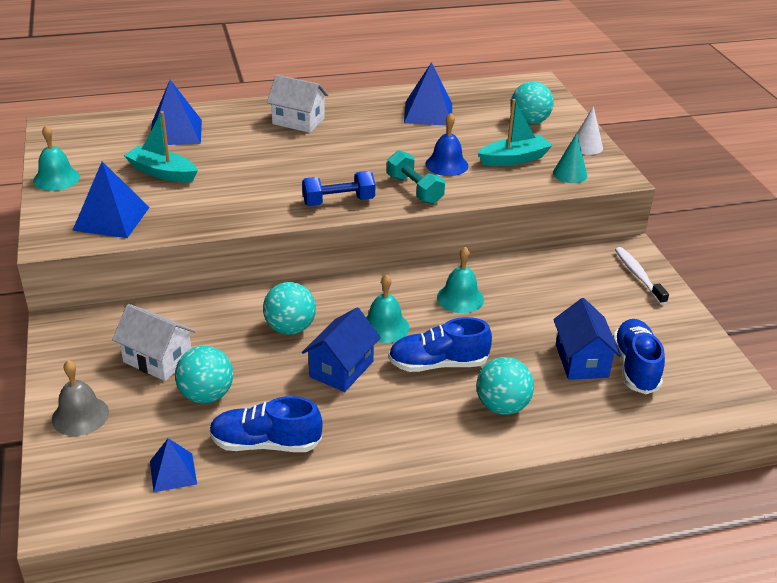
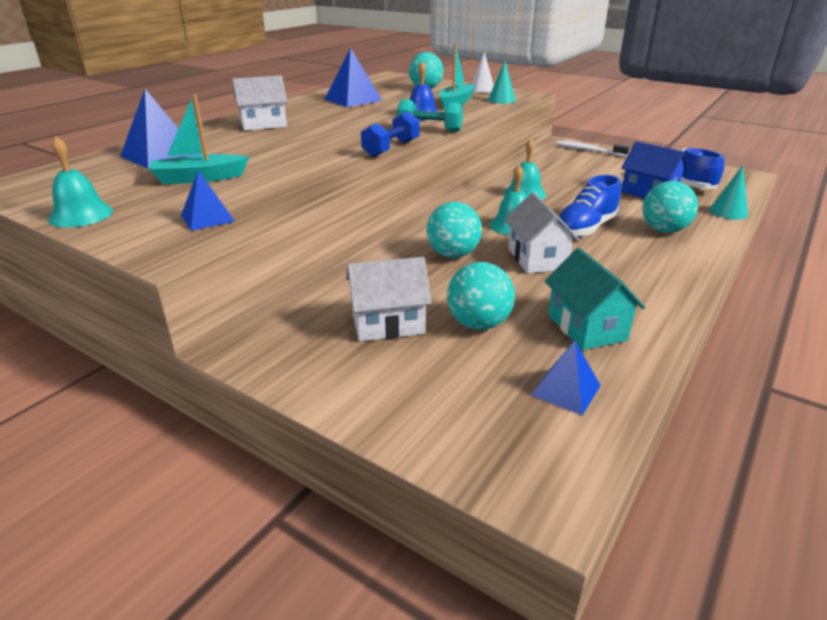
camera: 40 degrees left, 5 degrees down
(80, 415) = (398, 403): grey bell -> none
(111, 218) = (207, 218): blue pyramid -> blue pyramid, size x0.60
(265, 443) = (586, 327): blue shoe -> turquoise house
(341, 369) = (537, 259): blue house -> white house
(612, 426) = (728, 212): none -> turquoise cone

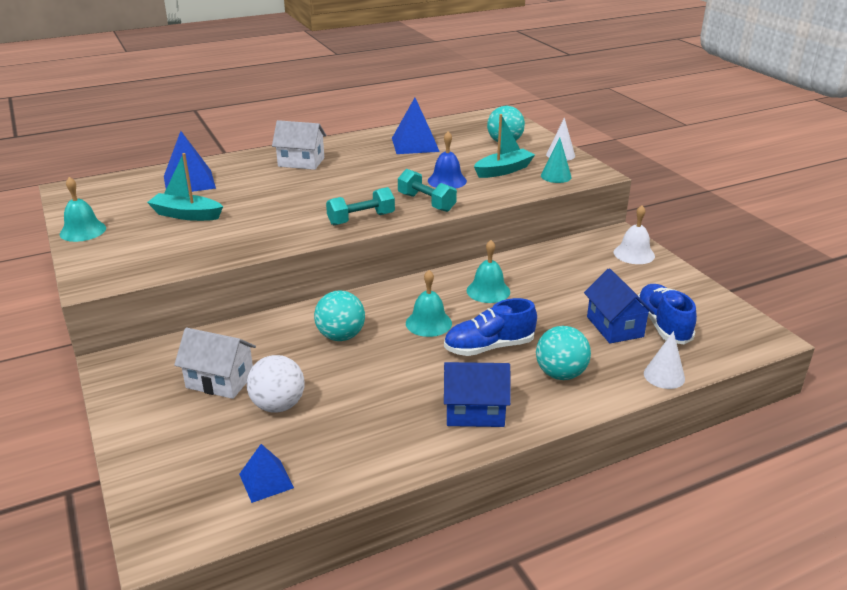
camera: 30 degrees right, 0 degrees up
(207, 218) = (148, 257): blue pyramid -> none
(391, 149) = (361, 219): blue dumbbell -> turquoise dumbbell
(478, 324) = (278, 405): turquoise ball -> white ball
(537, 259) = (401, 364): white house -> none
(586, 327) = (350, 440): turquoise house -> none
(588, 150) = (634, 254): white toothbrush -> white bell
(648, 273) = (475, 412): none -> blue house
(728, 212) = (664, 376): turquoise cone -> white cone

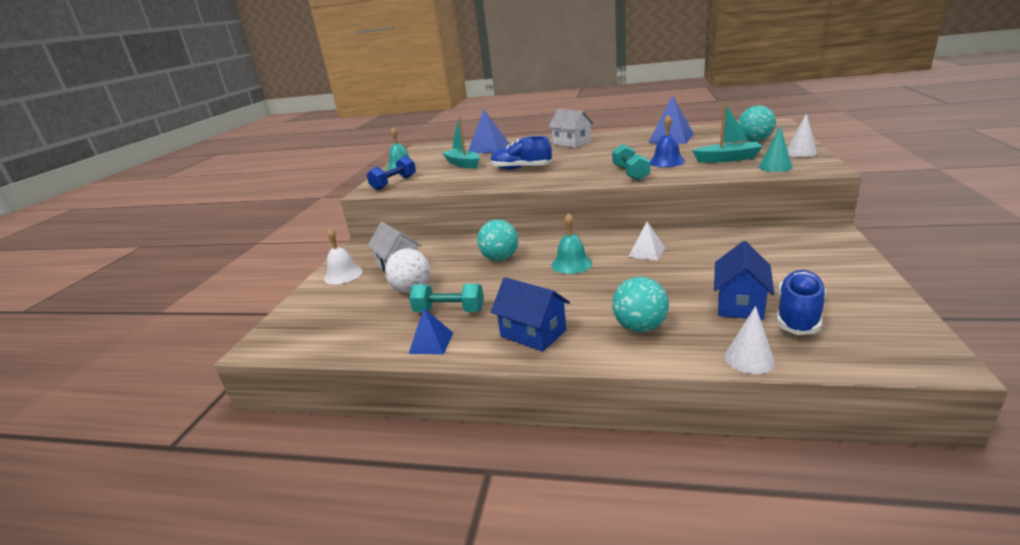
camera: 40 degrees right, 5 degrees down
(117, 263) = (394, 183): none -> blue dumbbell
(266, 481) = (350, 331): blue pyramid -> blue pyramid (431, 343)
(361, 219) = (567, 178): turquoise dumbbell -> turquoise dumbbell (449, 311)
(488, 291) = (646, 252): turquoise bell -> white pyramid
(489, 347) = (599, 291): blue shoe -> blue shoe (521, 168)
(634, 254) = (831, 250): white bell -> white bell (343, 275)

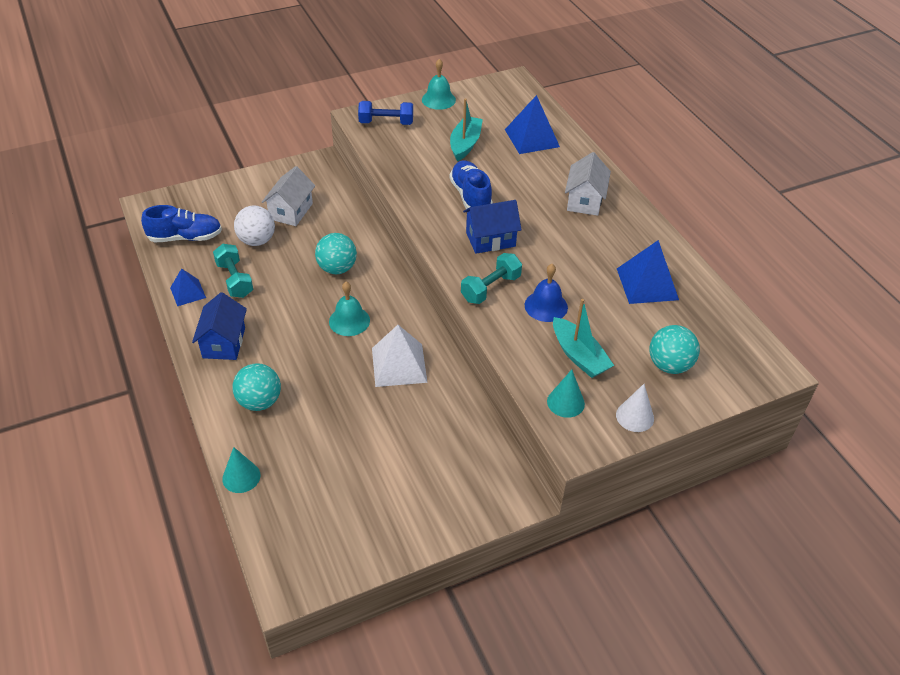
camera: 50 degrees right, 20 degrees up
(343, 275) = (261, 185): white bell -> none
(646, 252) = (399, 365): white pyramid -> white pyramid, size x1.66
(740, 304) = (325, 454): blue house -> blue house (490, 239)
(749, 359) = (241, 477): white cone -> turquoise cone
(798, 315) = (322, 496): blue shoe -> blue shoe (185, 237)

